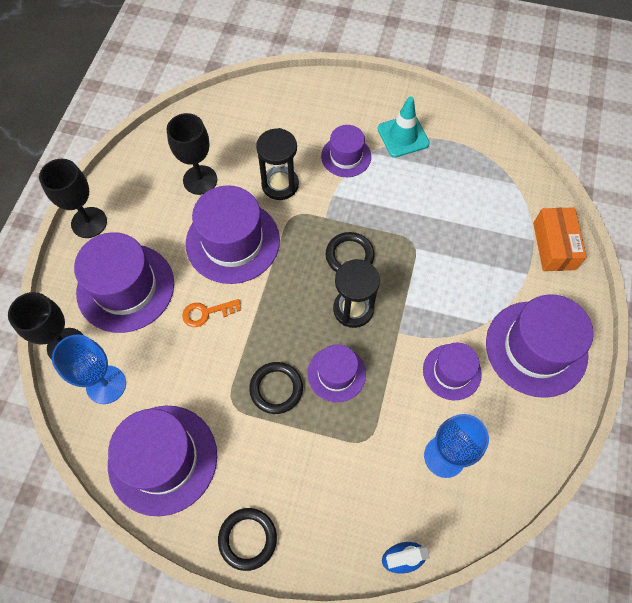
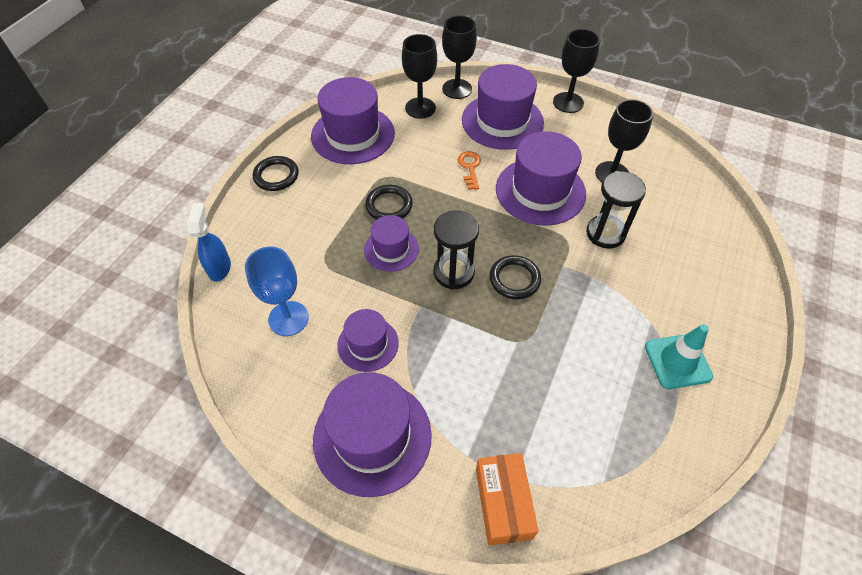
camera: 100 degrees right, 10 degrees down
(106, 384) = (420, 108): blue goblet -> black goblet
(346, 156) = (644, 297): purple hat -> none
(554, 246) = (503, 503): orange box -> orange box turned 75 degrees clockwise

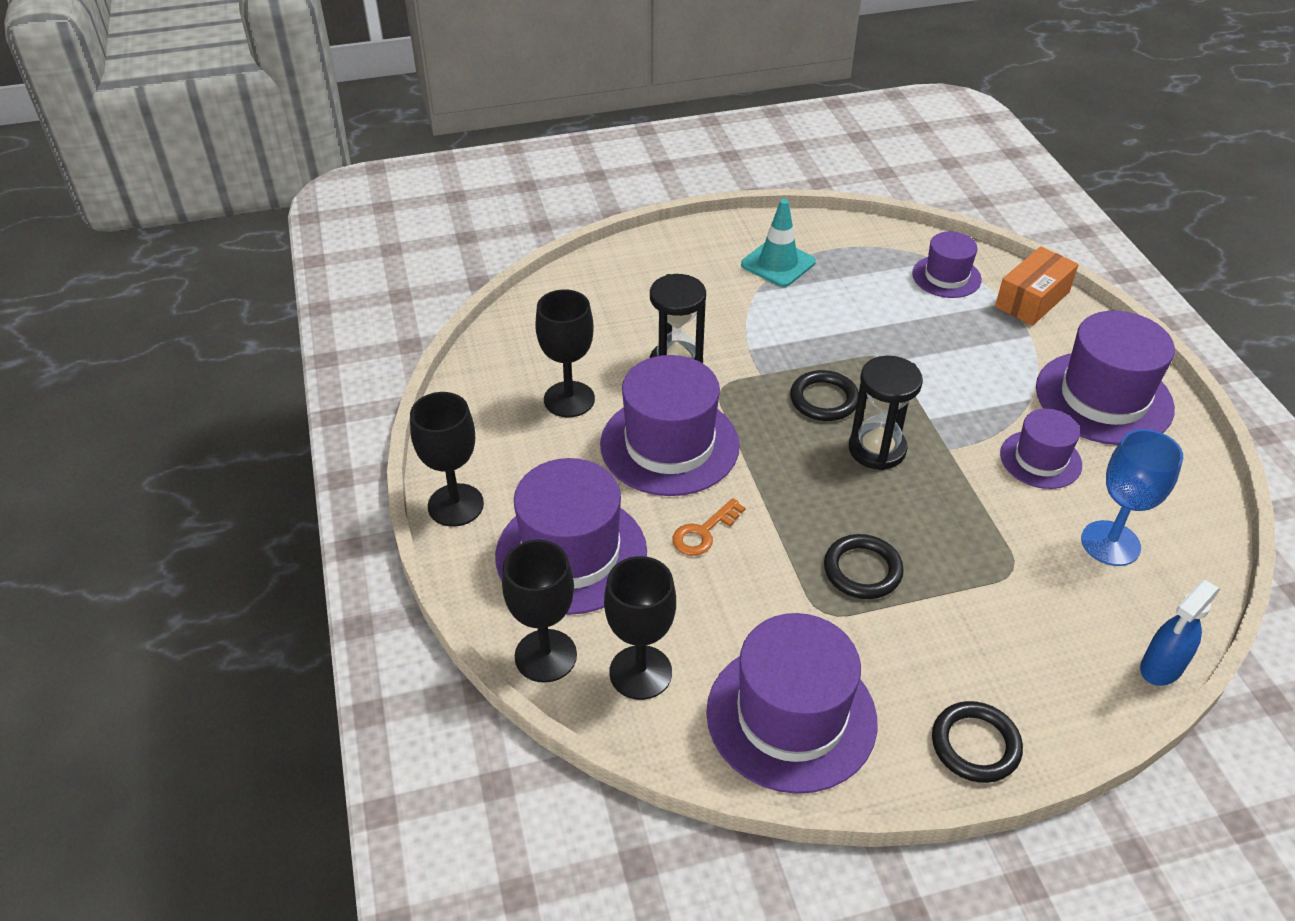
camera: 130 degrees left, 10 degrees down
(391, 249) = (918, 521): purple hat -> purple hat (946, 276)

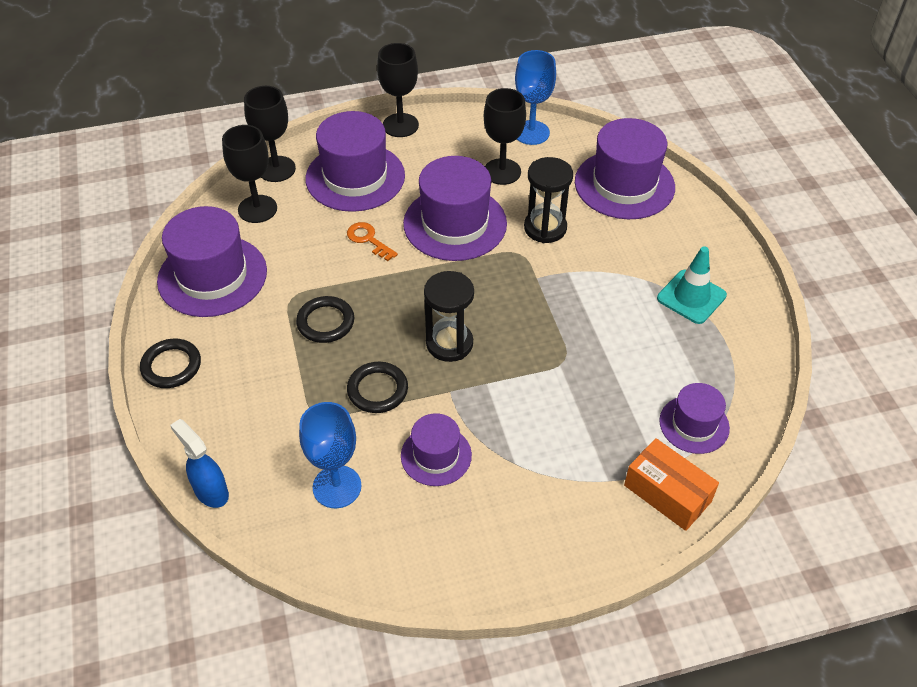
camera: 90 degrees right, 5 degrees up
(491, 370) = (531, 133): none -> blue goblet
(824, 399) = (507, 315): black ring -> black ring (377, 390)
(1103, 398) = (518, 524): purple hat -> purple hat (624, 184)

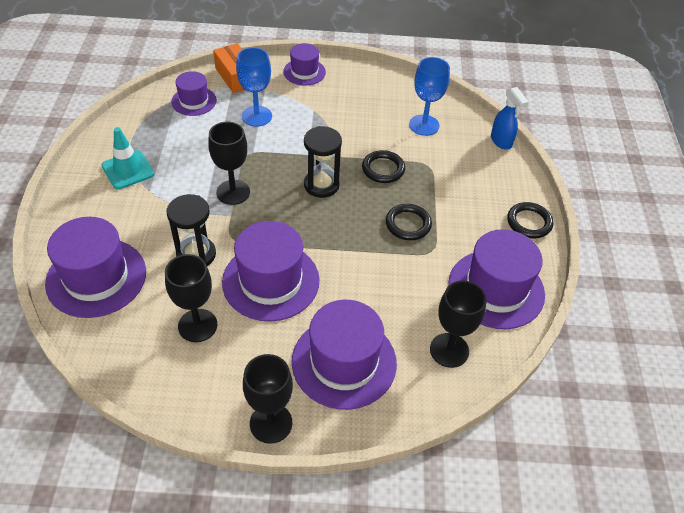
camera: 165 degrees left, 0 degrees up
(276, 169) = (423, 398): black goblet -> black goblet (233, 192)
(368, 240) = (353, 286): orange key -> none
(436, 455) = (359, 125): purple hat -> purple hat (304, 72)
(531, 133) = (138, 367): blue goblet -> blue goblet (256, 116)

